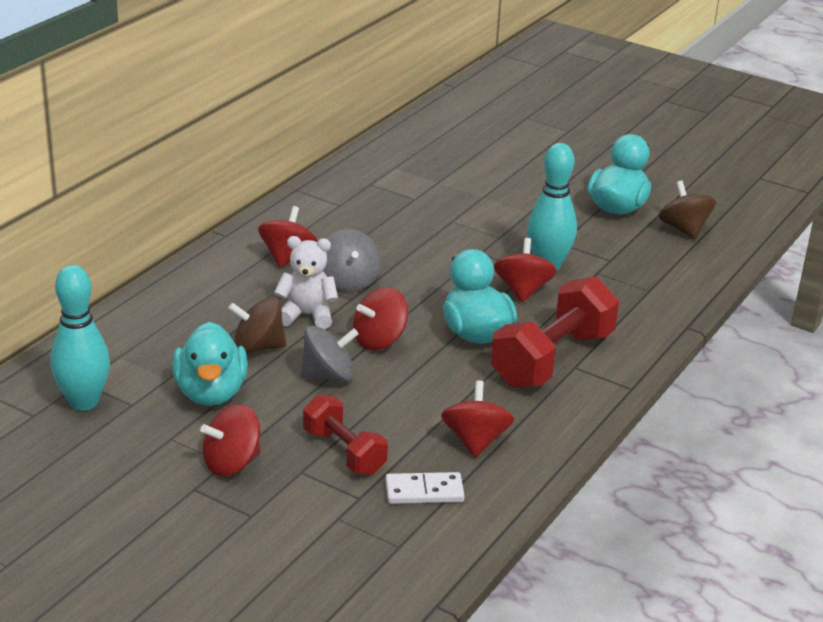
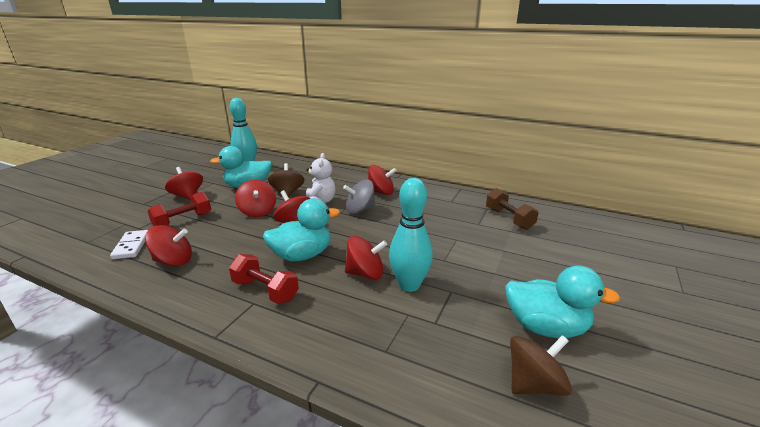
camera: 85 degrees right, 5 degrees down
(328, 376) = (258, 212): grey spinning top -> red spinning top
(406, 176) = (509, 219): none -> brown dumbbell
(552, 359) = (265, 290): red dumbbell -> red dumbbell, size x0.60

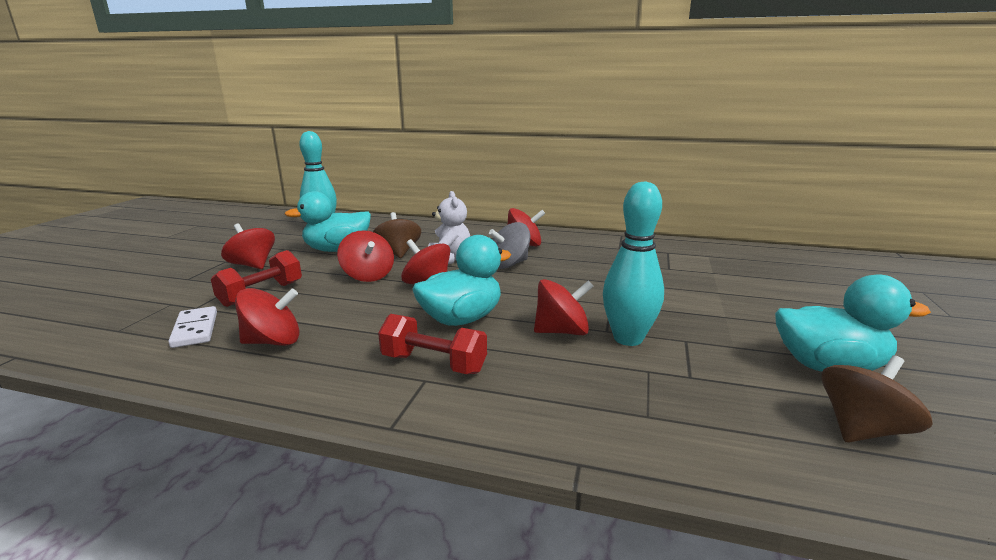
camera: 10 degrees left, 5 degrees down
(509, 219) = (701, 260): brown dumbbell -> none

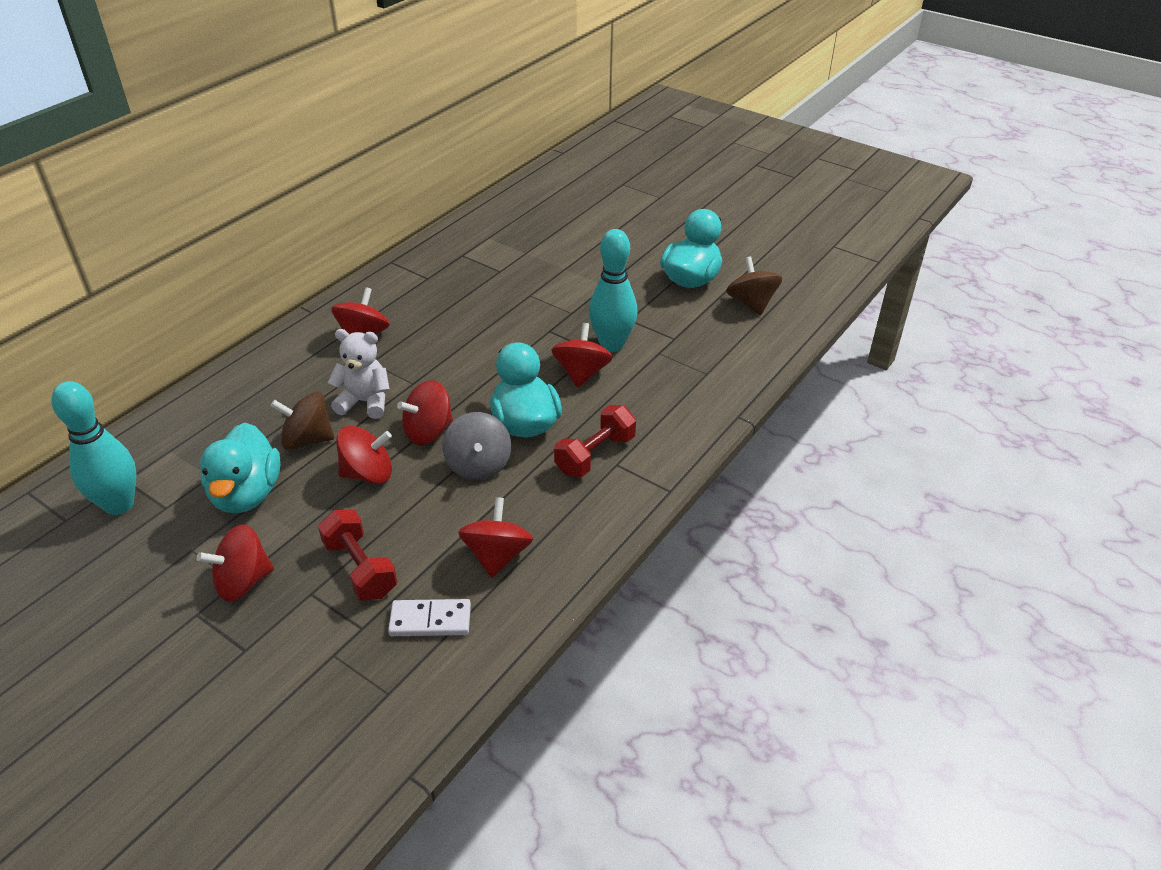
camera: 70 degrees left, 20 degrees up
(508, 264) = (415, 363): grey spinning top -> grey spinning top (478, 465)

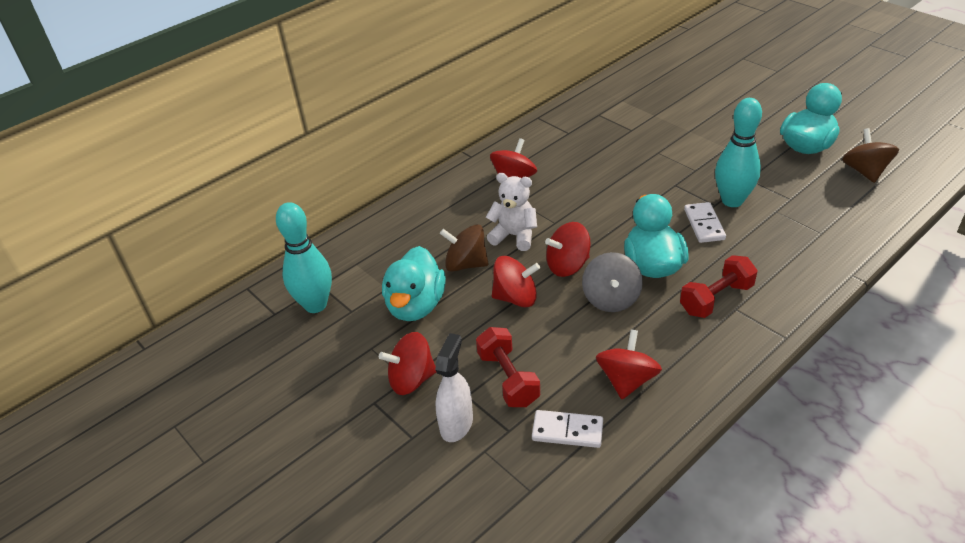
camera: 15 degrees right, 0 degrees up
(299, 627) = (456, 424): none -> white spray bottle
(581, 373) = (704, 224): red spinning top -> white domino

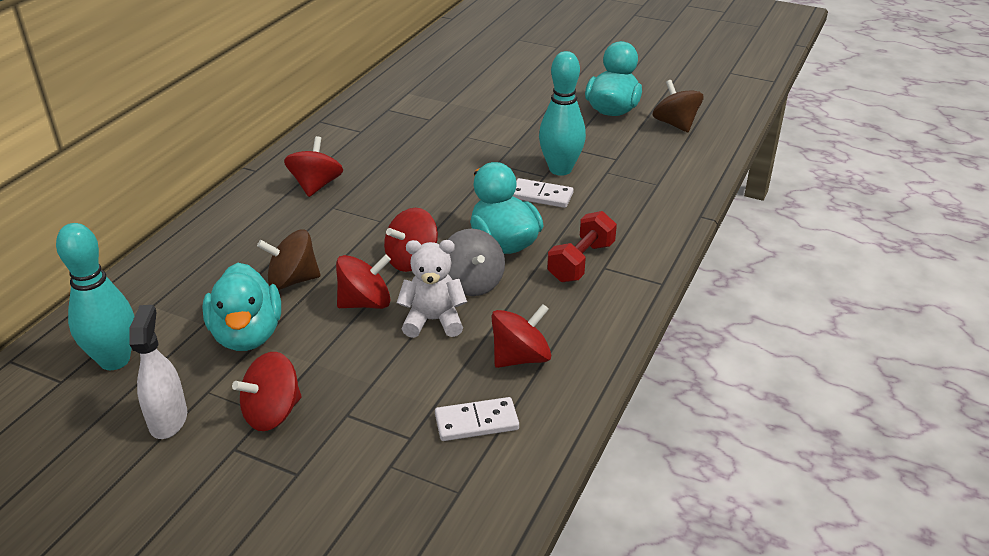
camera: 25 degrees left, 5 degrees down
(456, 424) = (346, 446): white spray bottle -> white spray bottle (168, 420)
(508, 379) = (389, 386): red dumbbell -> none
(514, 236) = (339, 242): white teddy bear -> white teddy bear (433, 320)
(626, 380) = (520, 357): red spinning top -> red spinning top turned 60 degrees clockwise
(704, 224) = (541, 196): white domino -> white domino turned 45 degrees counterclockwise

